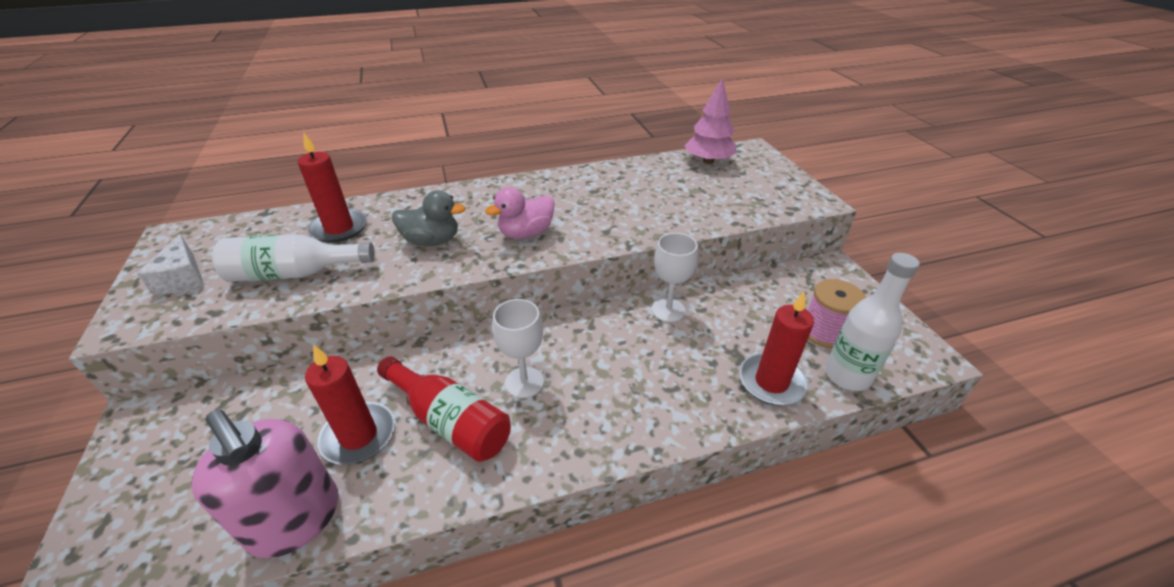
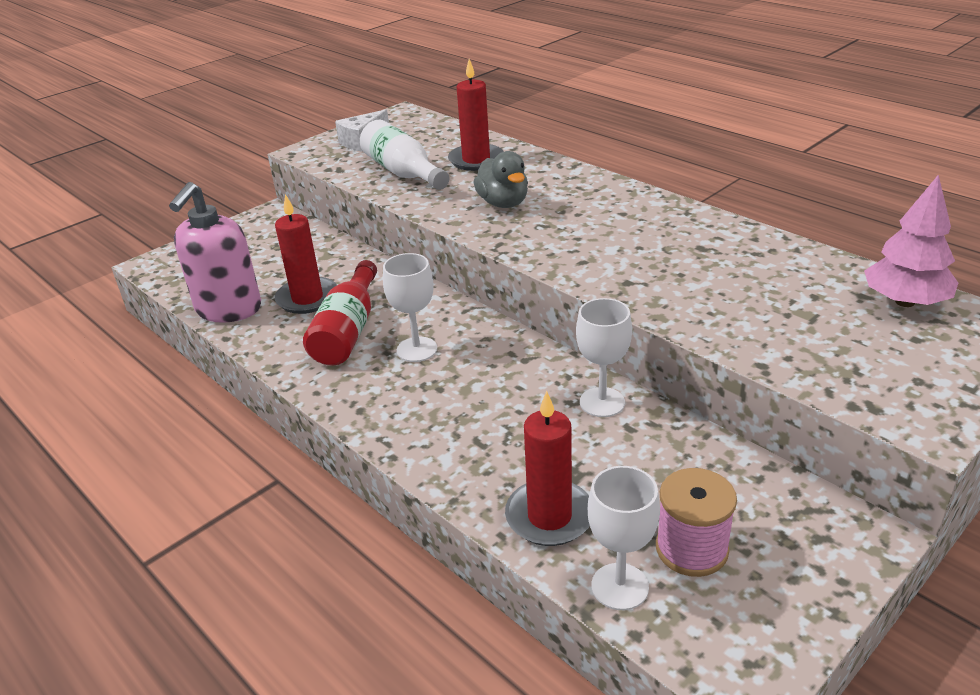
camera: 65 degrees right, 5 degrees down
(526, 233) = (568, 240): pink duck -> none
(847, 375) = (620, 586): white bottle -> white goblet

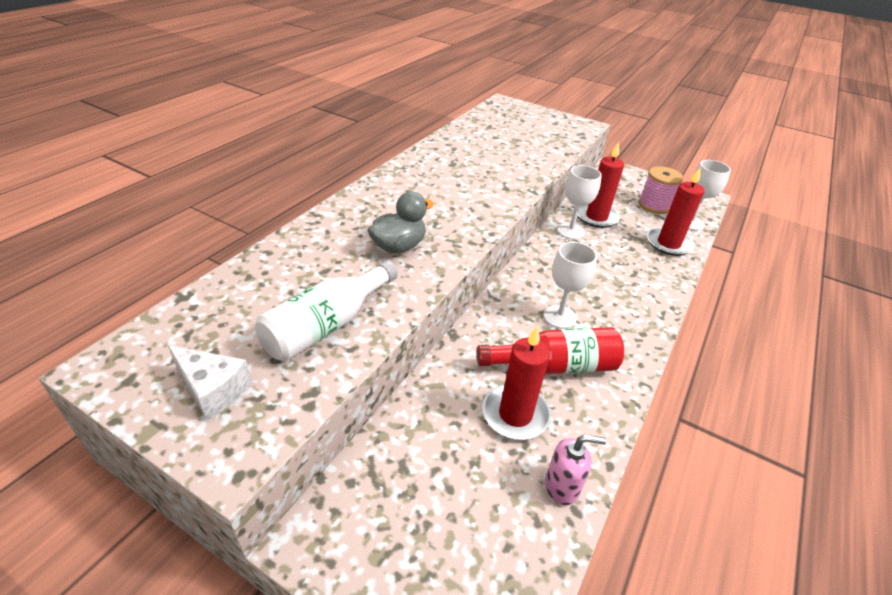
camera: 110 degrees left, 5 degrees up
(228, 309) = (562, 486): pink soap dispenser -> pink soap dispenser, size x0.52
(476, 160) = (296, 274): red candle -> red candle (596, 217)
(905, 302) = (491, 118): pink tree -> none

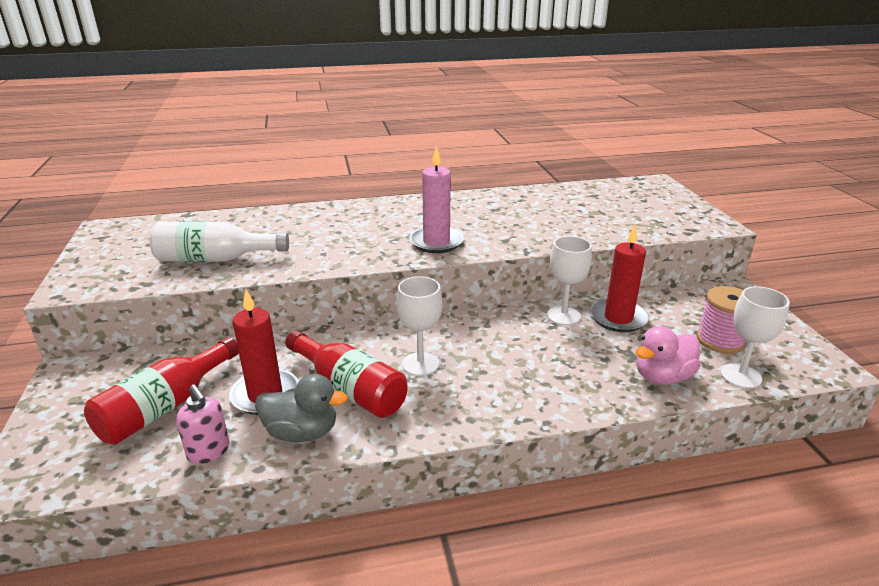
camera: 50 degrees right, 10 degrees down
(213, 389) = (117, 258): white cheese -> none
(398, 246) = (340, 241): grey duck -> grey duck (302, 432)
(466, 487) = (166, 406): none -> red bottle
(469, 212) = (436, 242): none -> pink candle
(668, 244) = (662, 377): red candle -> pink duck

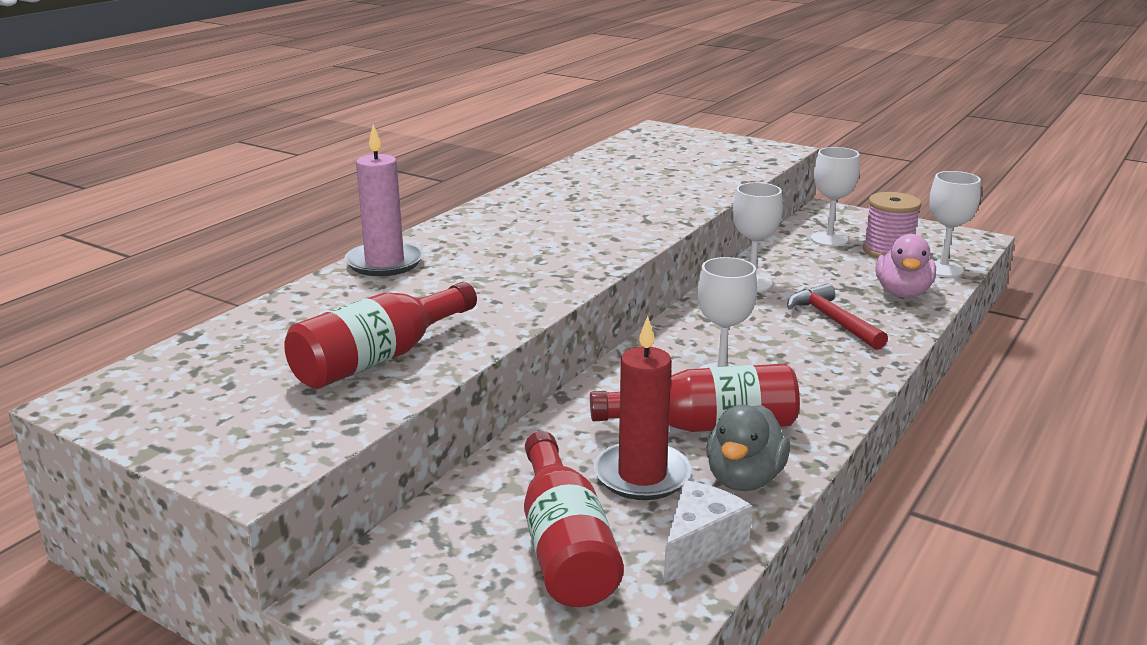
camera: 45 degrees left, 5 degrees down
(209, 451) = (700, 545): pink soap dispenser -> white cheese
(215, 259) = (379, 358): white bottle -> red bottle
(302, 432) = (744, 479): grey duck -> grey duck turned 150 degrees clockwise
(436, 242) = (588, 246): pink candle -> pink candle (384, 263)
(565, 368) = (833, 320): none -> red hammer
(618, 318) = (794, 266): red candle -> none
(688, 311) = (829, 239): none -> white goblet

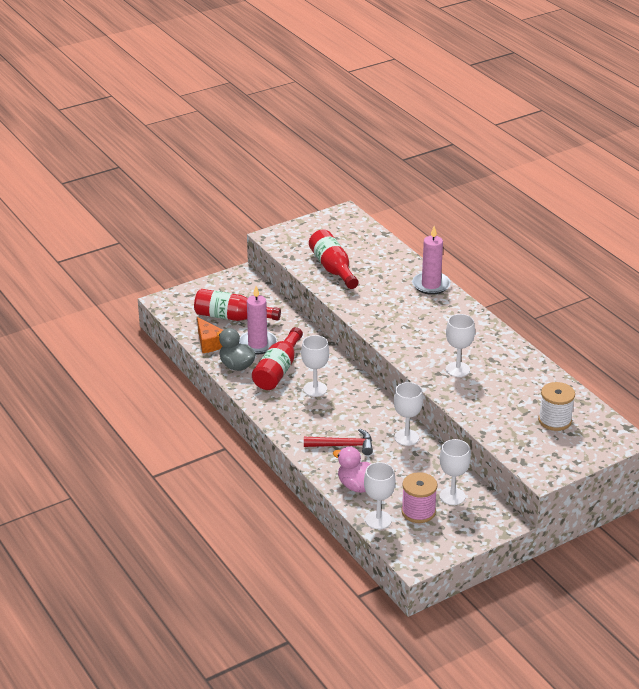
camera: 115 degrees right, 10 degrees up
(621, 211) = (457, 369): none -> white goblet
(642, 475) = (257, 344): red candle -> pink candle
(668, 155) = (554, 420): none -> white spool
(700, 545) = (209, 343): white cheese -> orange cheese

